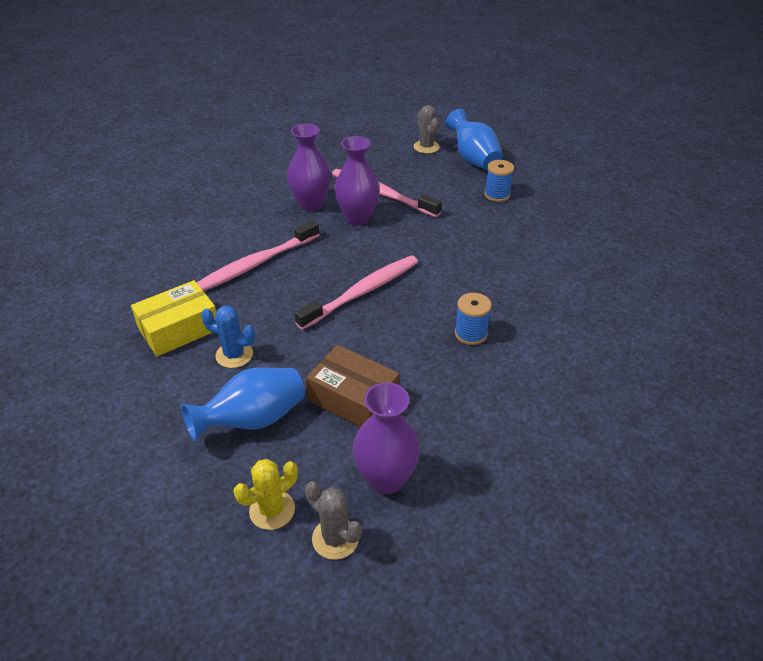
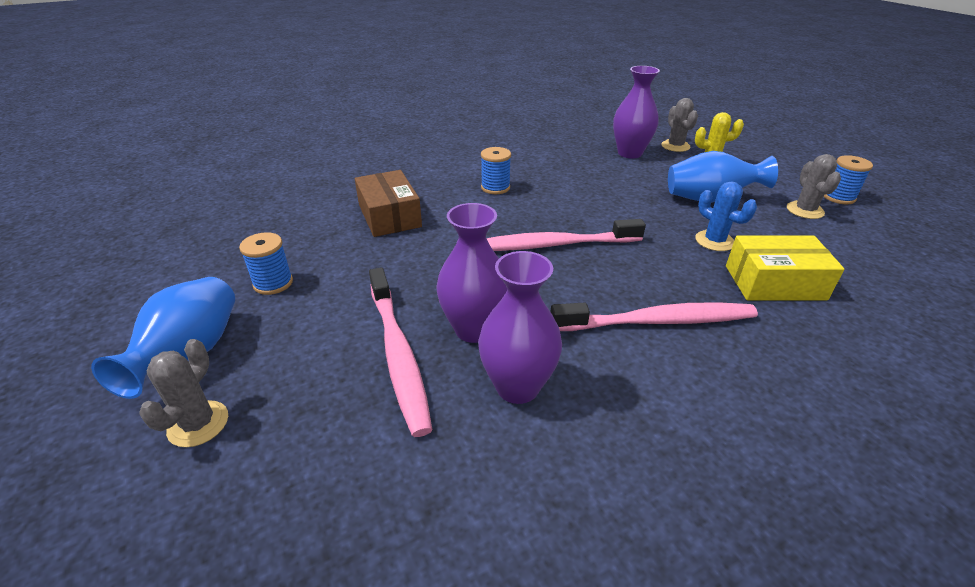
camera: 145 degrees left, 5 degrees down
(98, 501) = (838, 197): none -> blue spool
(145, 449) = (805, 210): none -> grey cactus
(353, 399) = (623, 186): brown box -> brown box (389, 216)

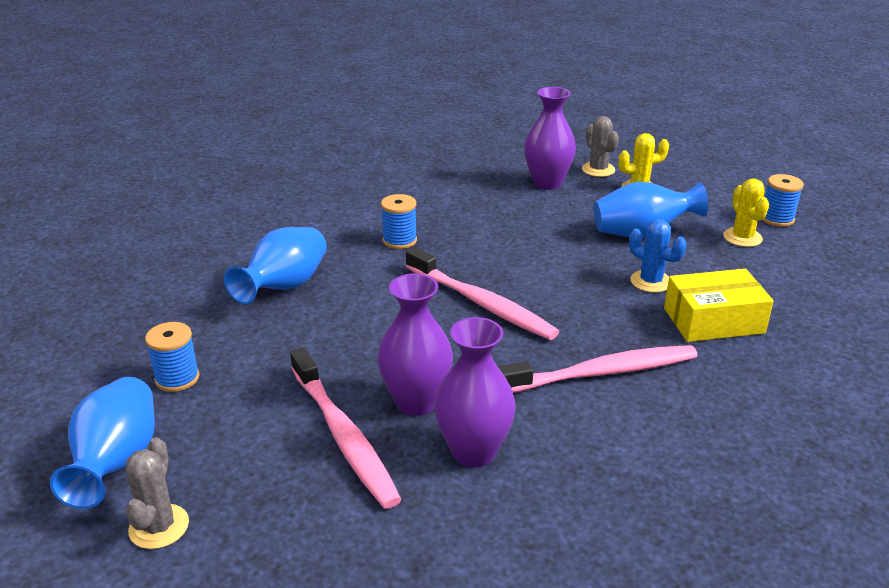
camera: 10 degrees left, 5 degrees down
(389, 216) = (284, 287): brown box -> blue vase
(554, 245) = (480, 303): pink toothbrush -> pink toothbrush turned 120 degrees counterclockwise
(805, 210) = (742, 237): grey cactus -> yellow cactus

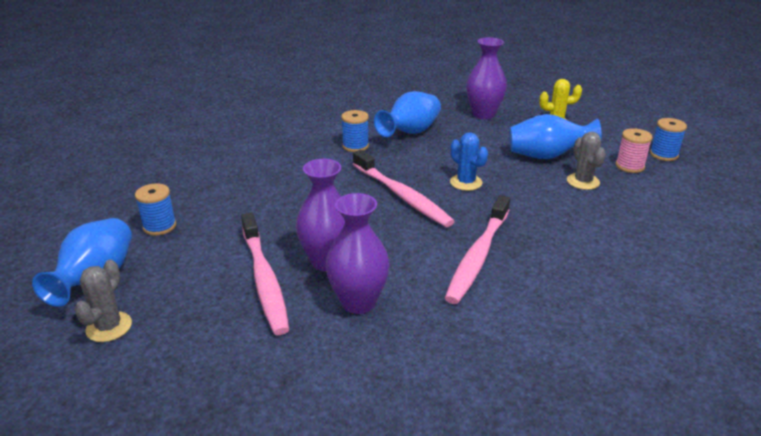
camera: 10 degrees right, 0 degrees up
(284, 287) = (259, 171): blue vase -> blue vase (410, 132)
(598, 170) = (527, 107): grey cactus -> grey cactus (583, 182)
(600, 373) = (478, 255): pink toothbrush -> pink toothbrush turned 120 degrees clockwise
(651, 281) = (542, 192): blue cactus -> blue cactus (466, 182)
(713, 320) = (584, 226): yellow box -> none
(742, 237) = (629, 166): yellow cactus -> pink spool

